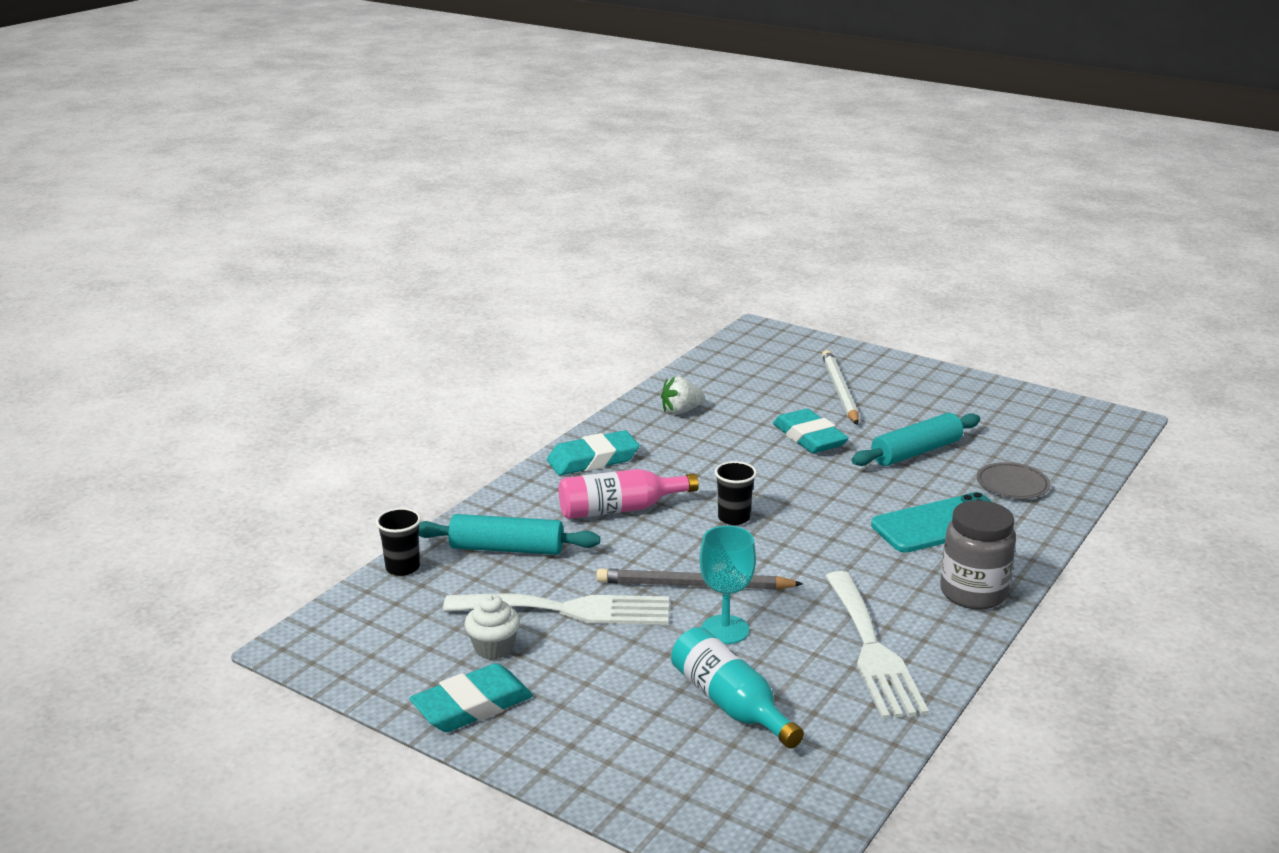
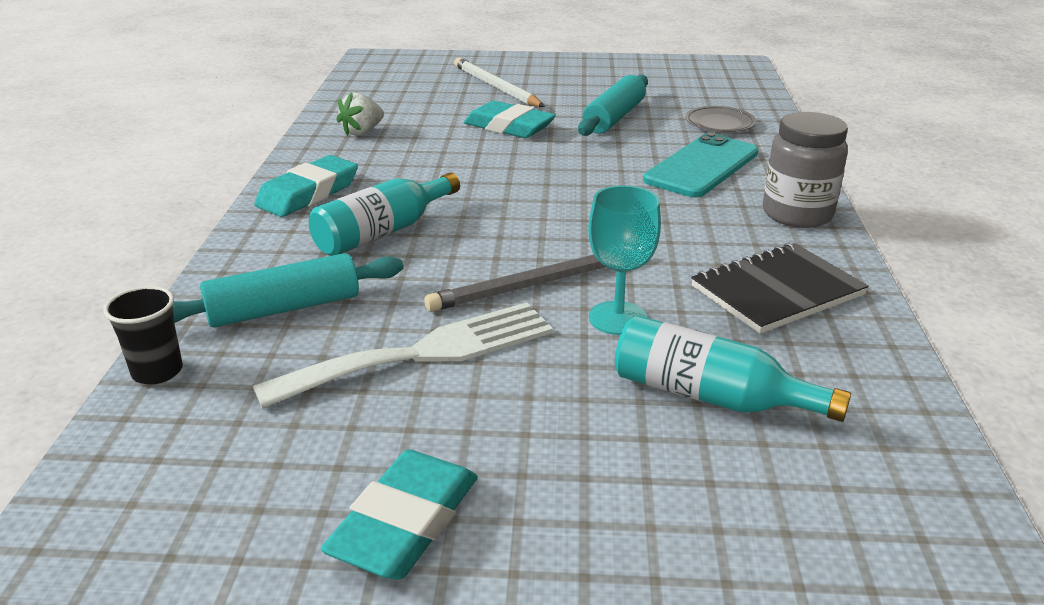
camera: 30 degrees left, 5 degrees up
(493, 648) = (368, 432): white cupcake -> none
(619, 509) = (383, 232): pink bottle -> turquoise bottle
(734, 518) = (511, 209): black cup -> none
(872, 650) = (777, 291): white fork -> black notebook

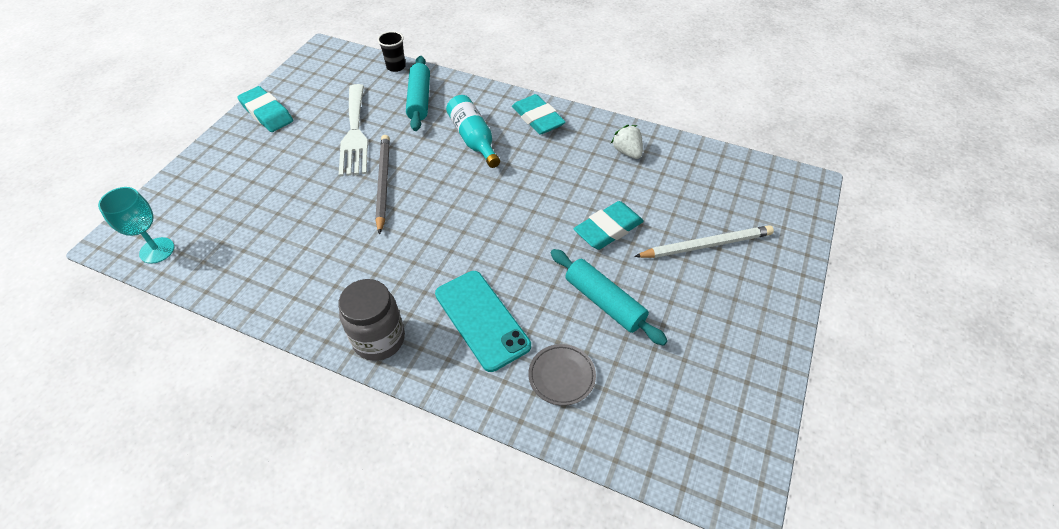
camera: 110 degrees right, 20 degrees up
(618, 318) = (333, 202): turquoise goblet -> turquoise goblet (157, 250)
(710, 396) = (256, 211): turquoise bottle -> none
(777, 291) = (307, 277): black notebook -> none

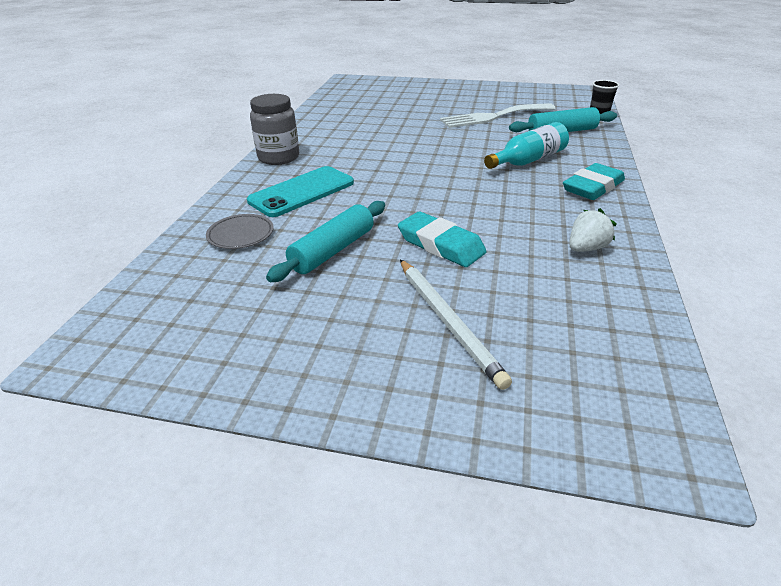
camera: 80 degrees right, 15 degrees down
(157, 250) = (344, 89): turquoise goblet -> none
(267, 113) = (491, 89): turquoise eraser -> none
(383, 183) = (442, 135): grey pencil -> none

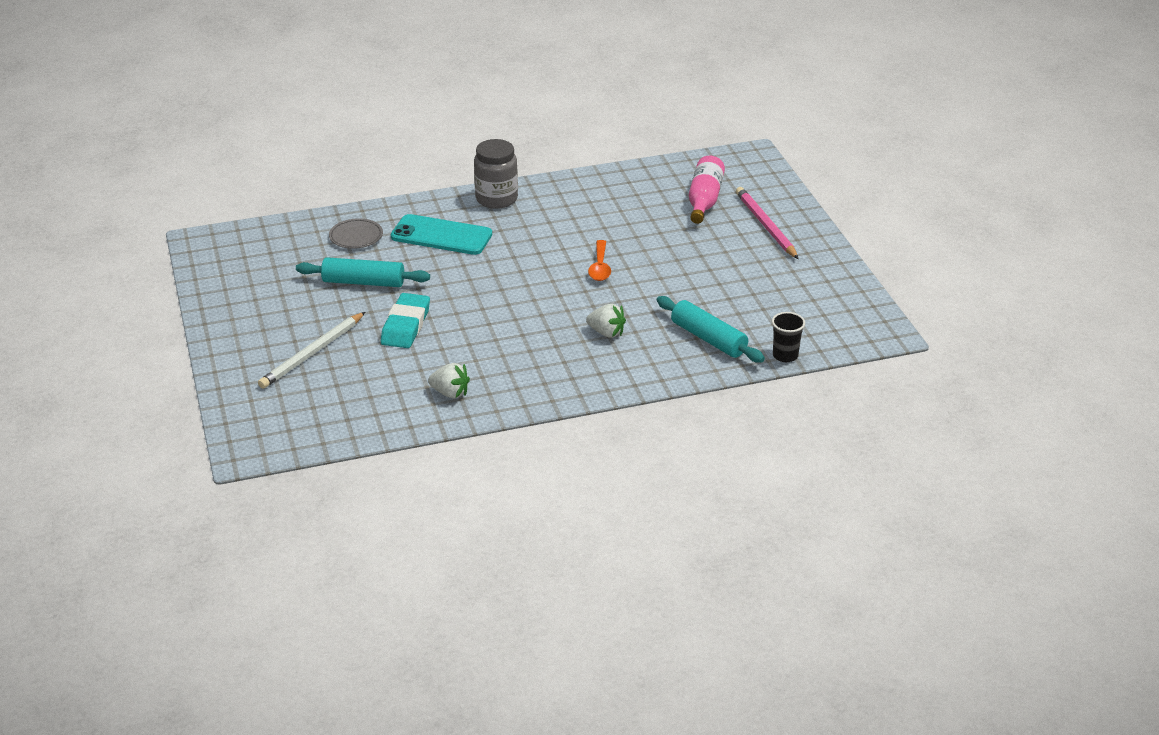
camera: 60 degrees right, 0 degrees up
(382, 99) = (704, 200): none -> pink bottle
(430, 144) = (600, 267): none -> orange spoon
(434, 92) = (765, 225): none -> pink pencil
(493, 117) = (715, 285): white fork -> none
(528, 160) = (606, 332): turquoise bottle -> white strawberry
(593, 187) = (572, 380): turquoise eraser -> none

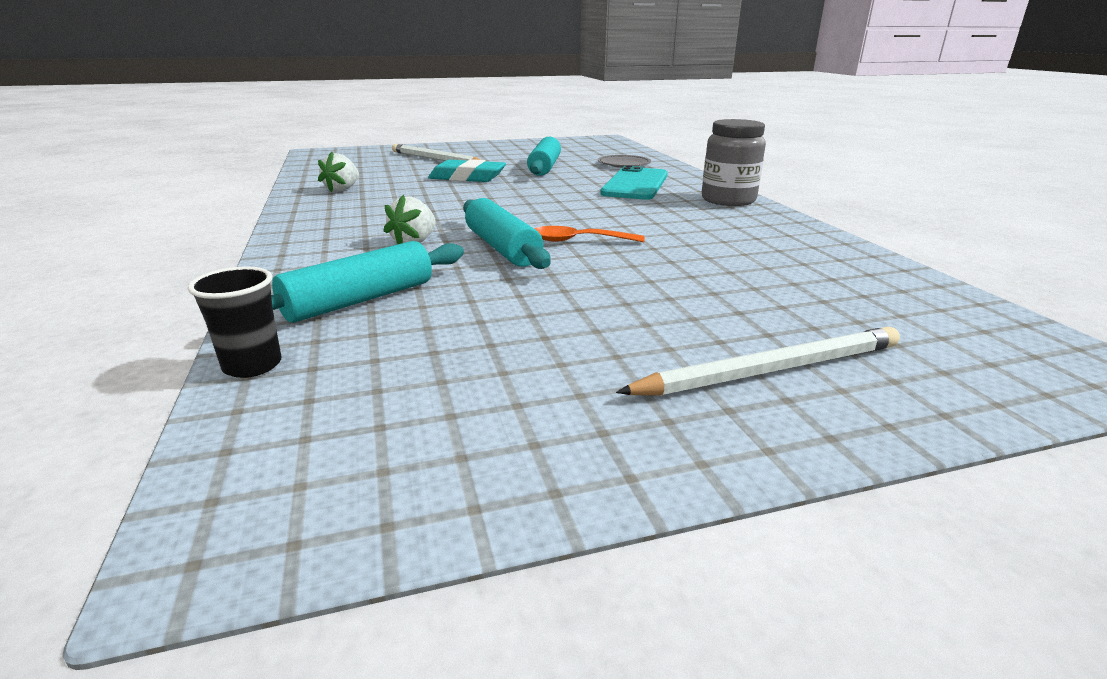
camera: 90 degrees right, 10 degrees down
(616, 296) = (502, 248): none -> turquoise rolling pin
(704, 200) = (829, 311): pink bottle -> none
(765, 225) = (771, 370): pink pencil -> white pencil

